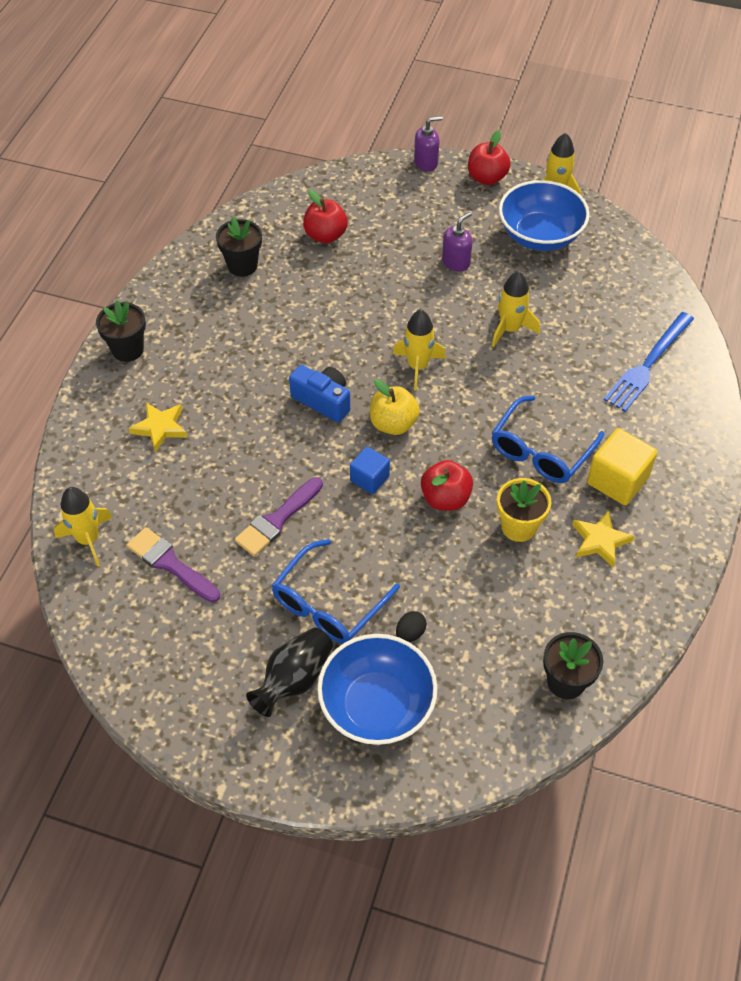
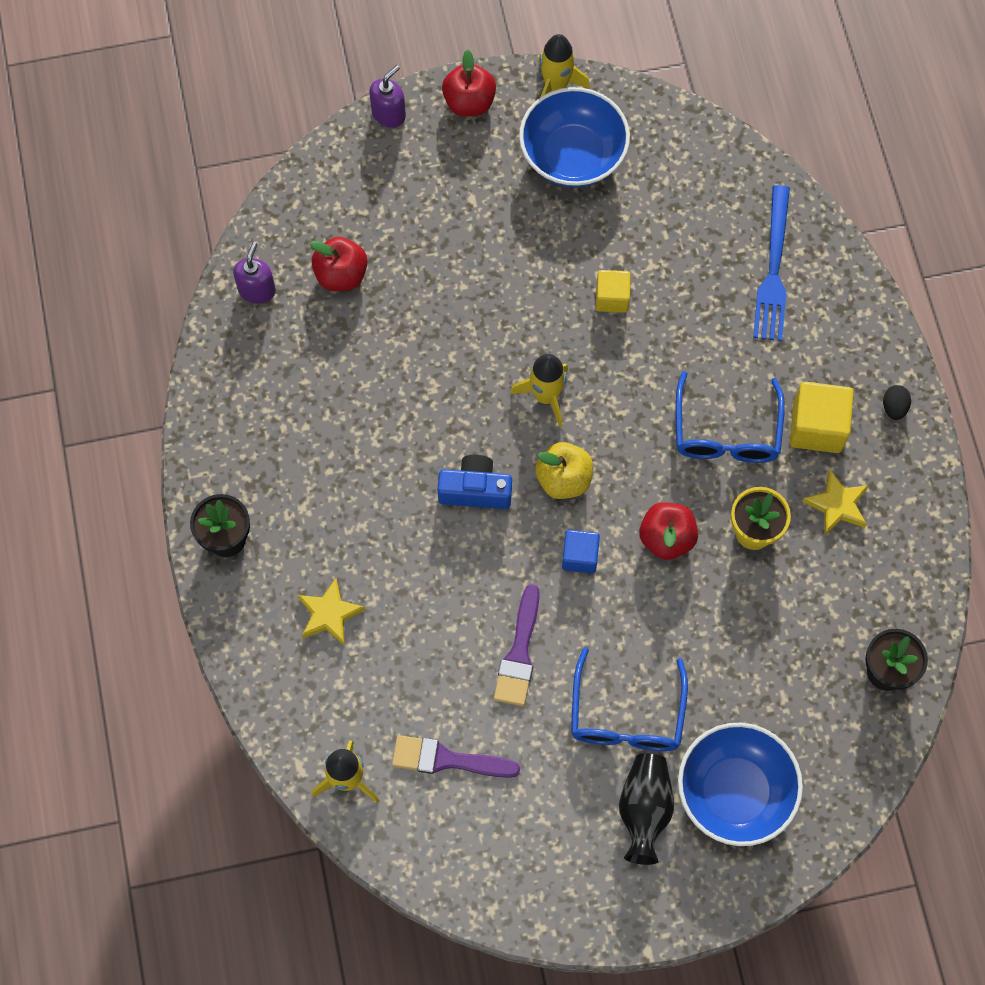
camera: 30 degrees left, 15 degrees up
(242, 265) = (276, 363): black flower pot -> none
(410, 633) = (720, 702): black egg -> black egg (894, 407)
(456, 262) = (505, 238): purple soap dispenser -> purple soap dispenser (257, 290)
(510, 329) = (612, 298): yellow rocket -> yellow cube

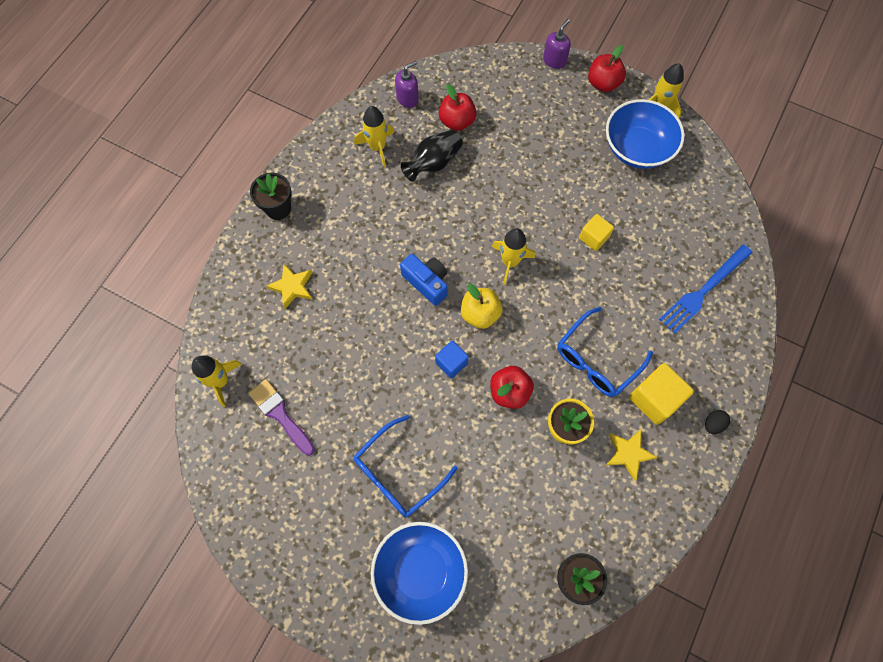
camera: 40 degrees right, 0 degrees up
(276, 376) = (377, 147): none -> yellow rocket
(389, 114) = (554, 60): purple soap dispenser -> purple soap dispenser turned 45 degrees counterclockwise
(519, 653) = (371, 389): purple brush -> none
(644, 810) = (359, 536): black vase -> black vase (433, 163)

